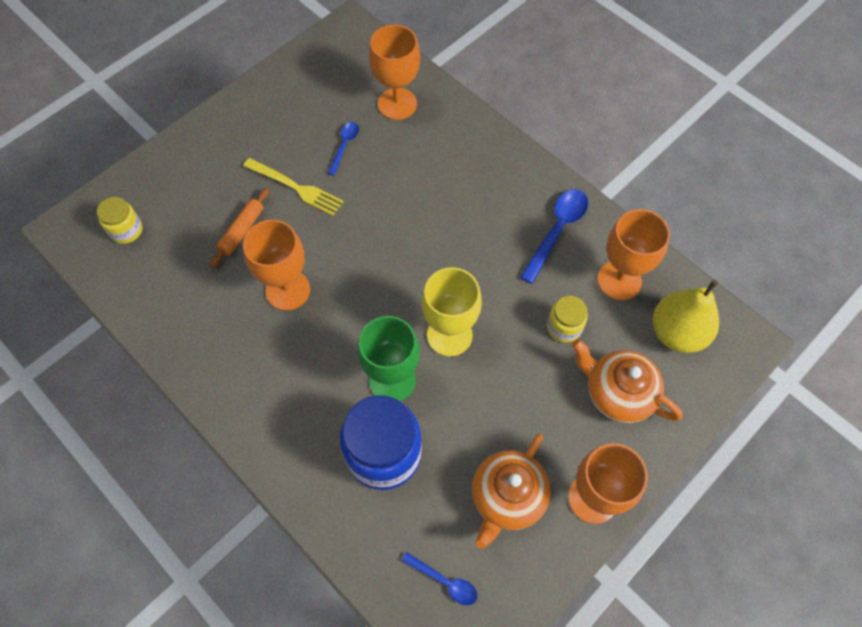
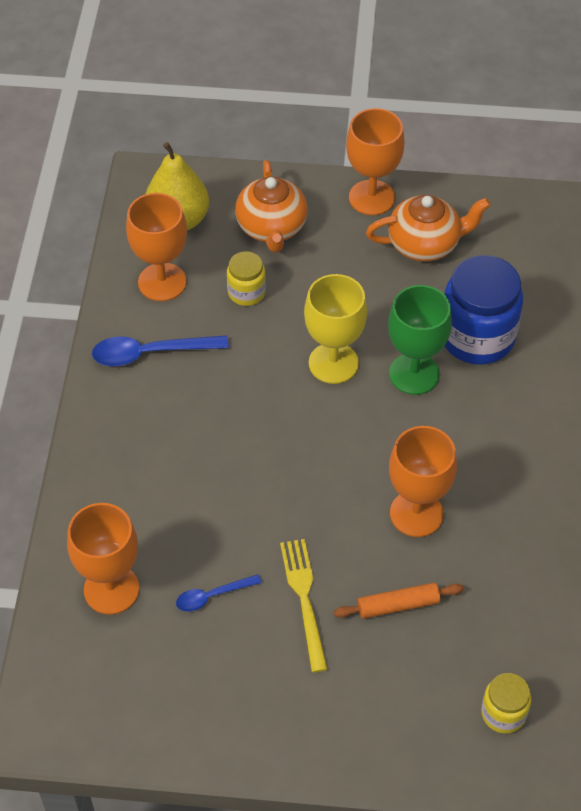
camera: 130 degrees left, 10 degrees down
(445, 581) = (521, 242): blue spoon -> none

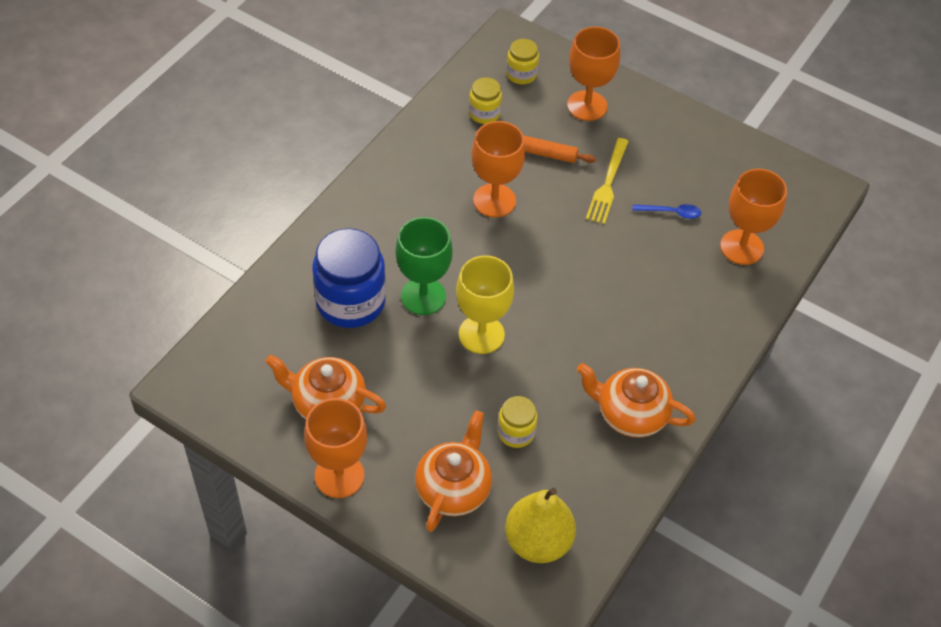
camera: 155 degrees left, 0 degrees up
(150, 353) = (630, 414): blue spoon -> orange teapot
(162, 282) = (587, 480): orange goblet -> orange goblet (587, 106)
(506, 626) = (484, 113): none -> yellow jar

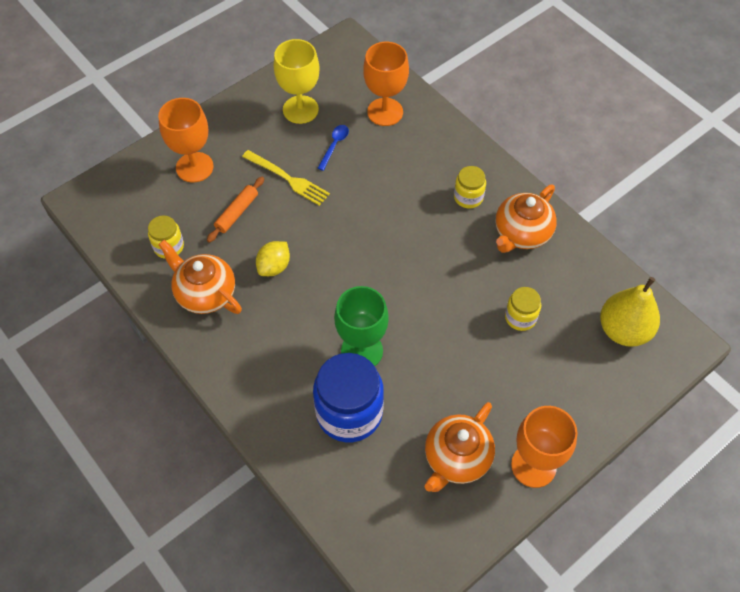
camera: 70 degrees left, 5 degrees up
(453, 488) = (564, 378): orange teapot -> orange teapot (205, 293)
(481, 334) = (416, 316): yellow goblet -> yellow goblet (300, 109)
(494, 200) = (274, 267): orange goblet -> yellow lemon
(521, 74) = (134, 205): yellow jar -> yellow jar (468, 197)

